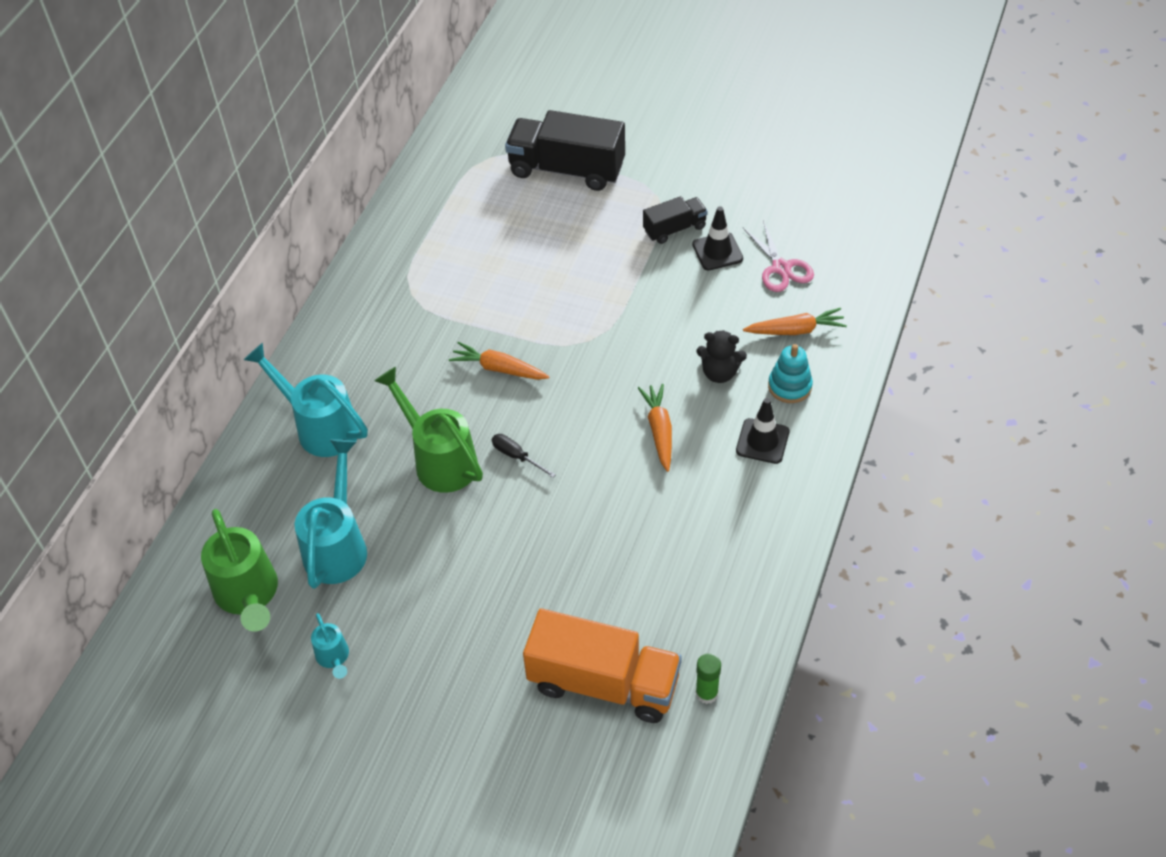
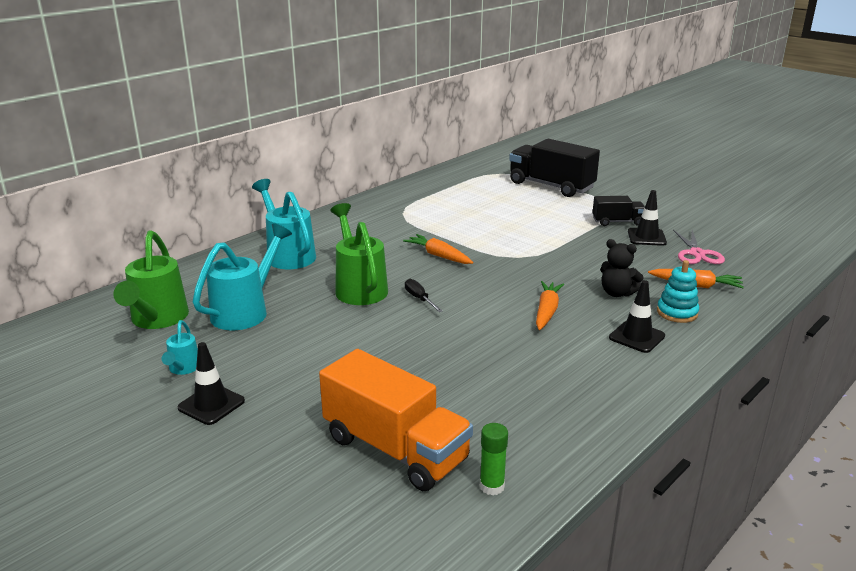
camera: 20 degrees right, 25 degrees down
(397, 695) = (211, 404): none -> black traffic cone

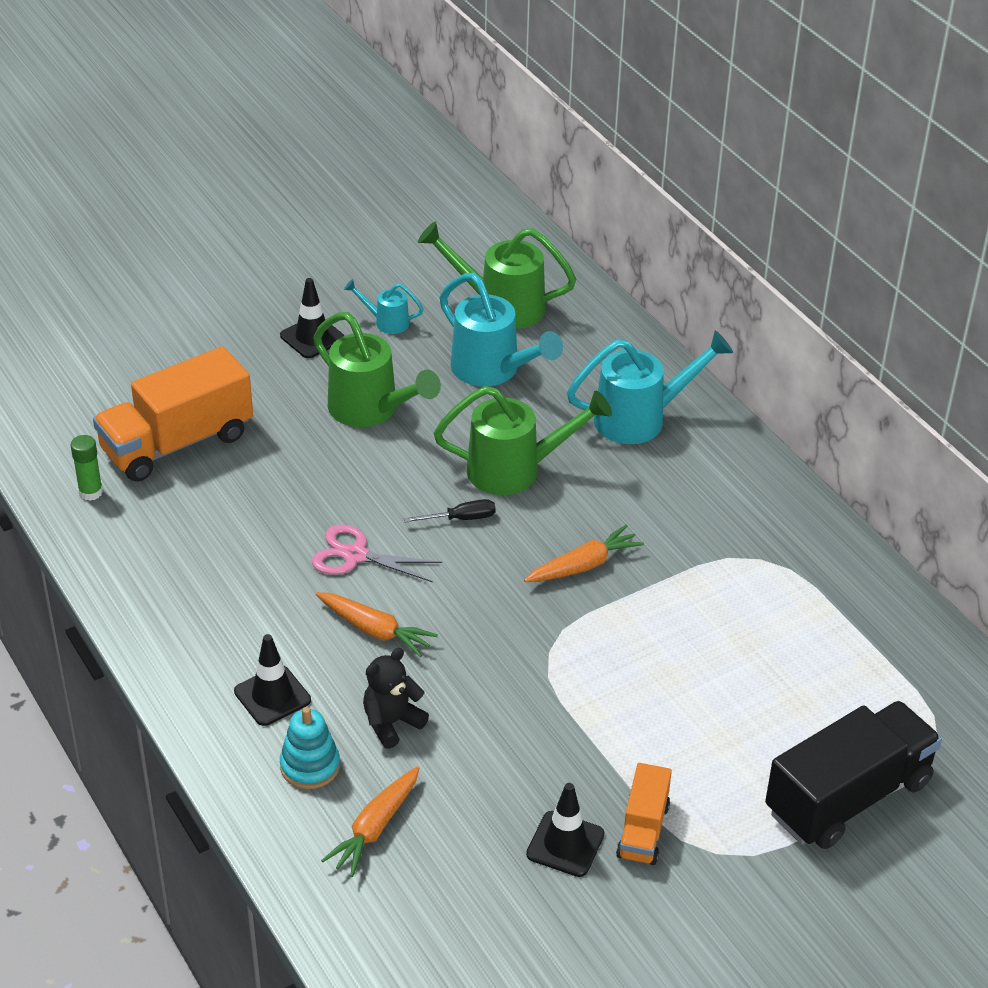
camera: 105 degrees right, 15 degrees up
(311, 354) = (370, 410): none -> green watering can
(617, 222) = (643, 830): black truck -> orange truck
(697, 254) = (477, 885): pink scissors -> pink scissors (355, 555)

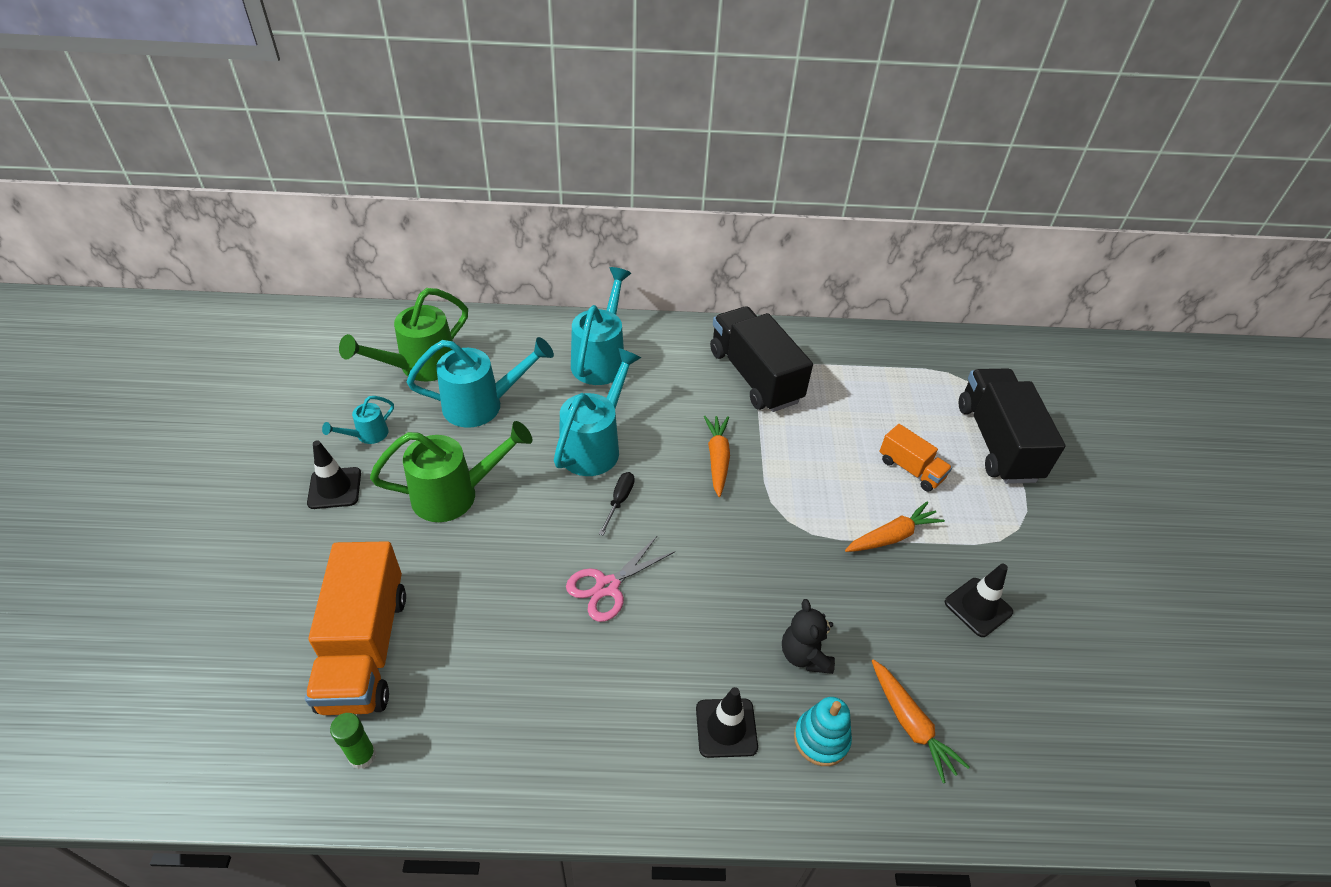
camera: 60 degrees left, 5 degrees up
(375, 630) = (698, 615): orange carrot -> orange carrot (892, 536)
(515, 470) = (595, 445): green watering can -> turquoise watering can
(643, 830) = (983, 556): orange truck -> orange truck (910, 469)
(740, 546) = (754, 376): none -> black truck

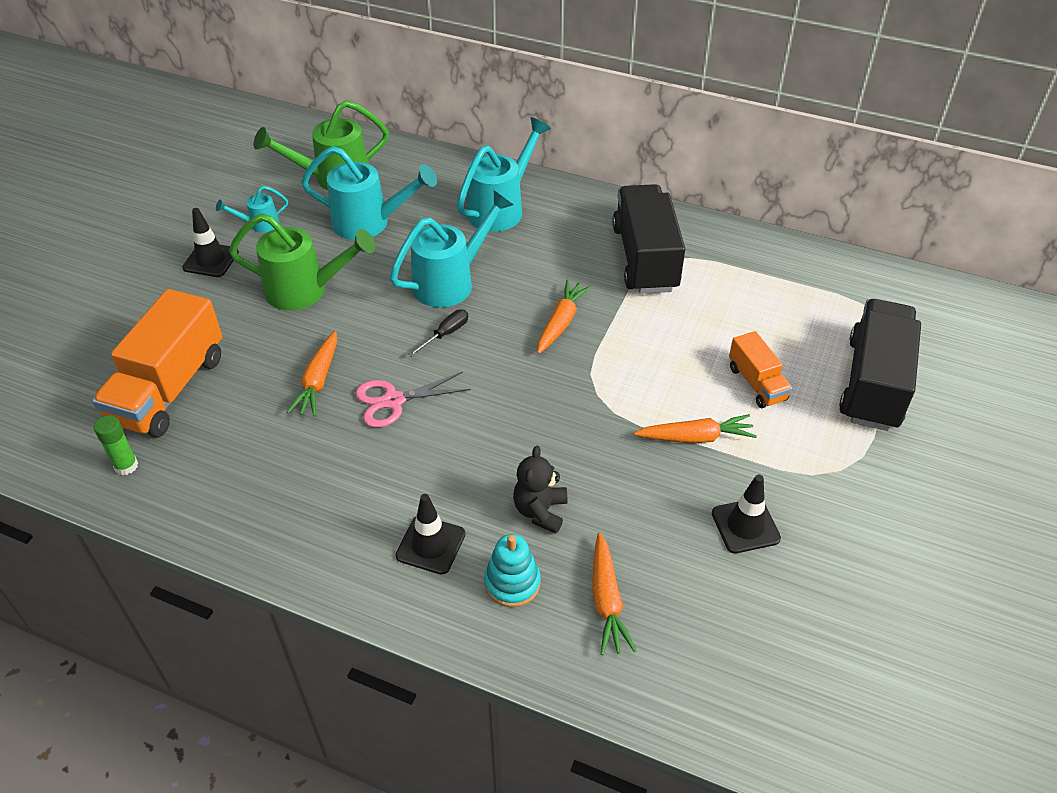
camera: 25 degrees right, 0 degrees up
(521, 589) = (318, 381): none -> orange carrot

